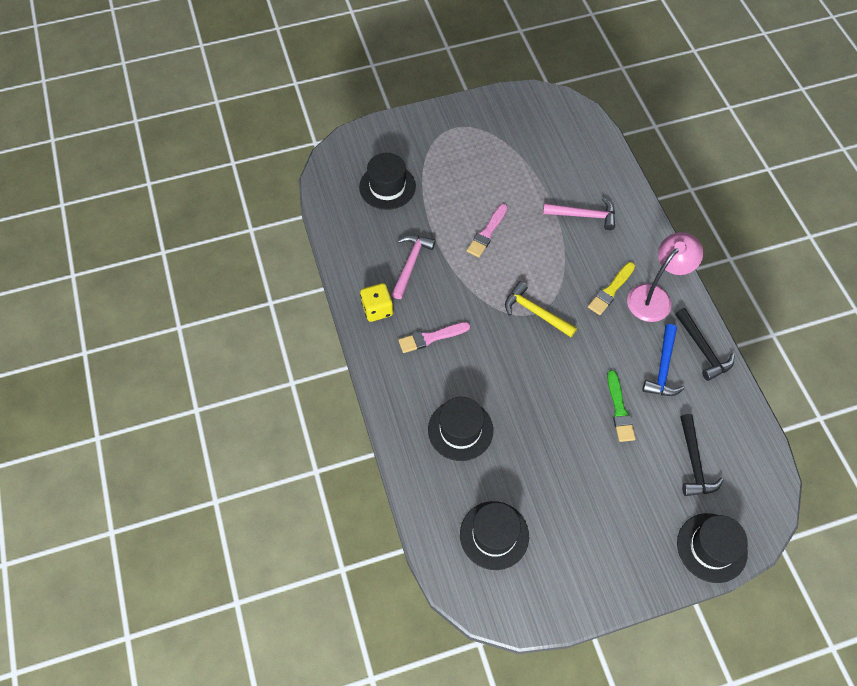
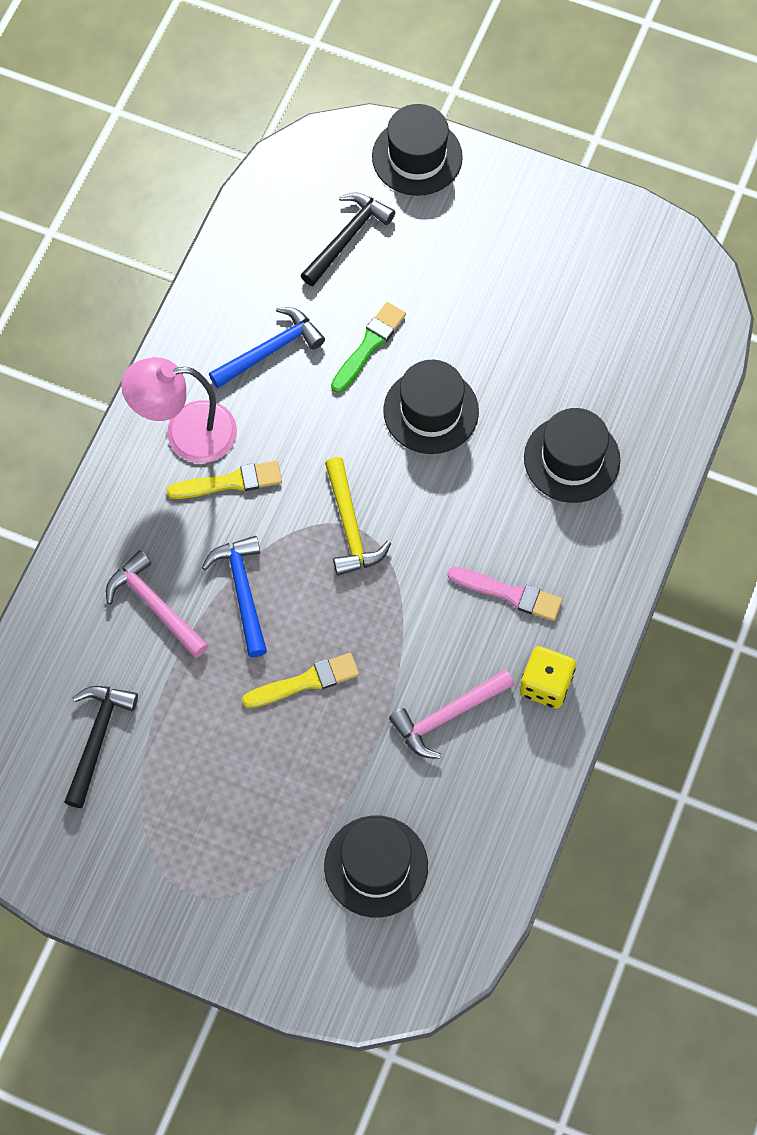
camera: 140 degrees left, 5 degrees up
(487, 233) = (305, 681): pink brush -> yellow brush
(494, 535) = (631, 328): black hat -> black hat (431, 411)
(553, 248) = (242, 592): none -> blue hammer
(702, 349) = (202, 335): black hammer -> black hammer (97, 739)

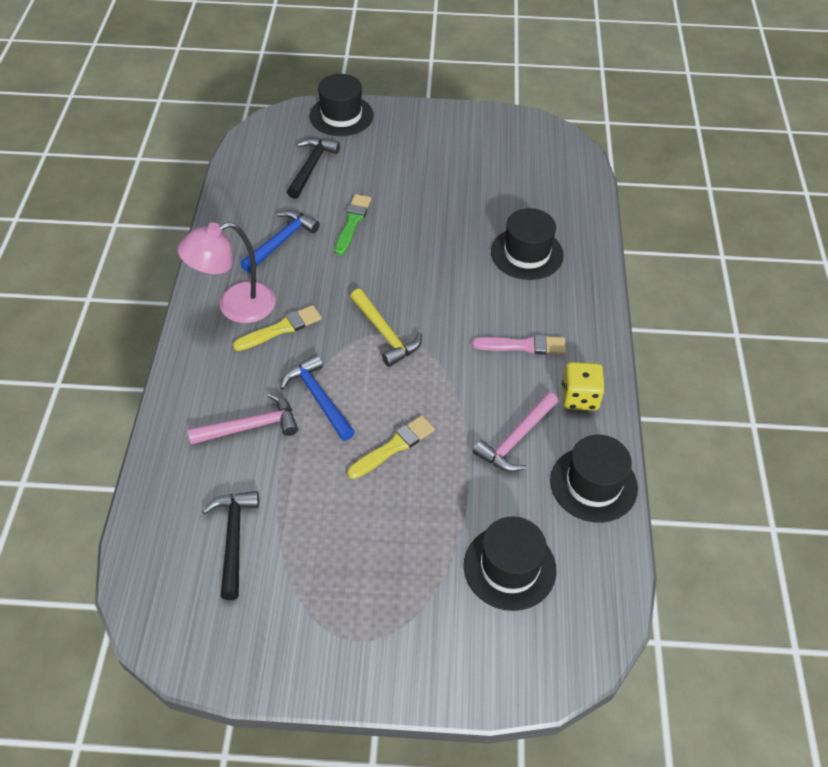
camera: 20 degrees left, 15 degrees down
(155, 606) = (250, 426): pink hammer -> pink hammer turned 135 degrees clockwise
(431, 411) = (413, 249): black hat -> black hat (593, 484)

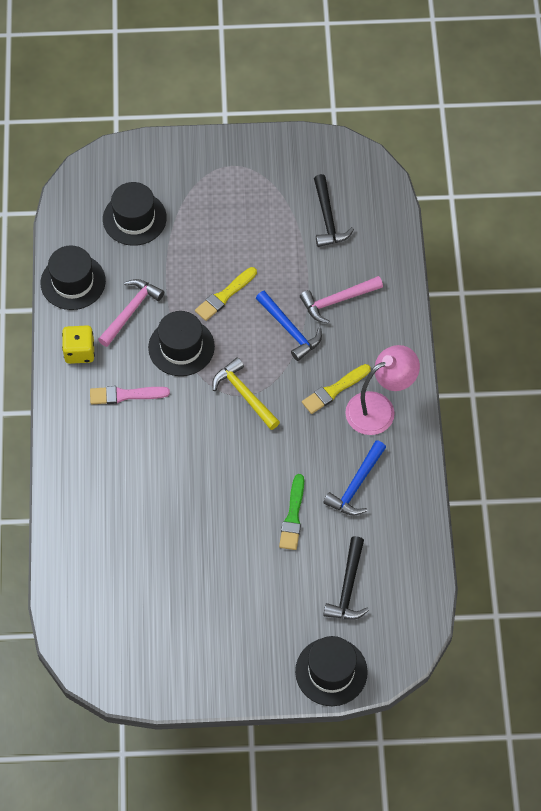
camera: 175 degrees right, 10 degrees up
(527, 253) = (122, 496): black hat -> black hat (181, 347)

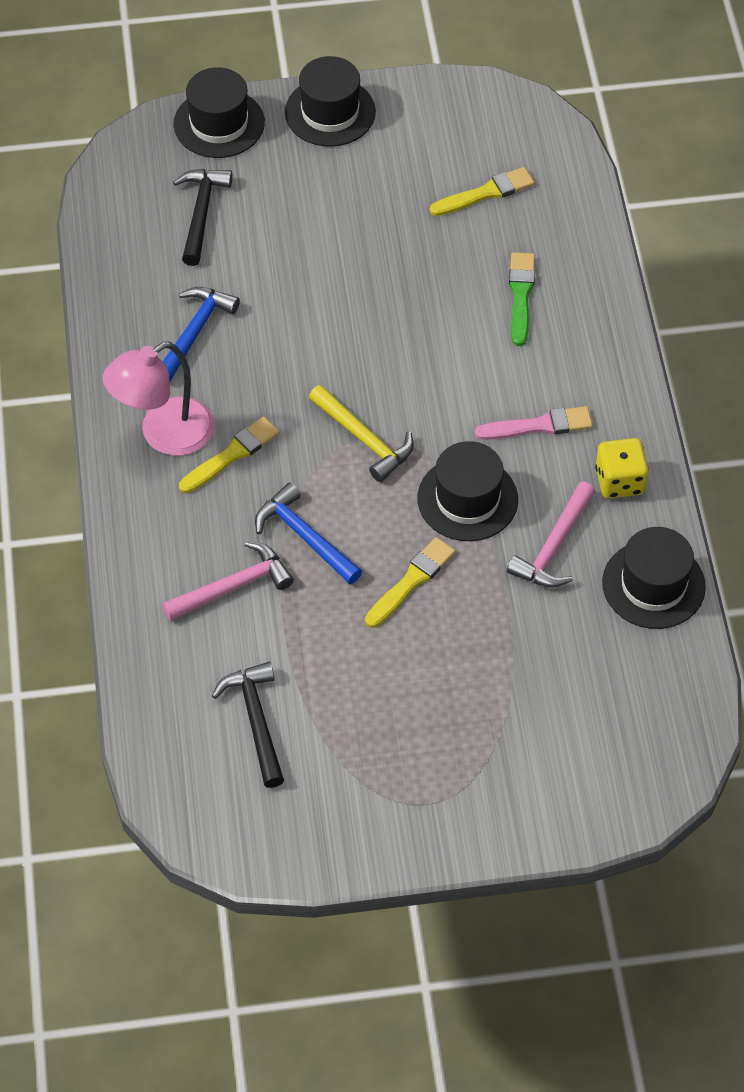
camera: 175 degrees right, 5 degrees down
(131, 588) = (485, 193): none -> yellow brush
(134, 218) = (576, 696): black hat -> black hat (330, 112)
(293, 516) = (280, 289): green brush -> green brush (521, 295)

